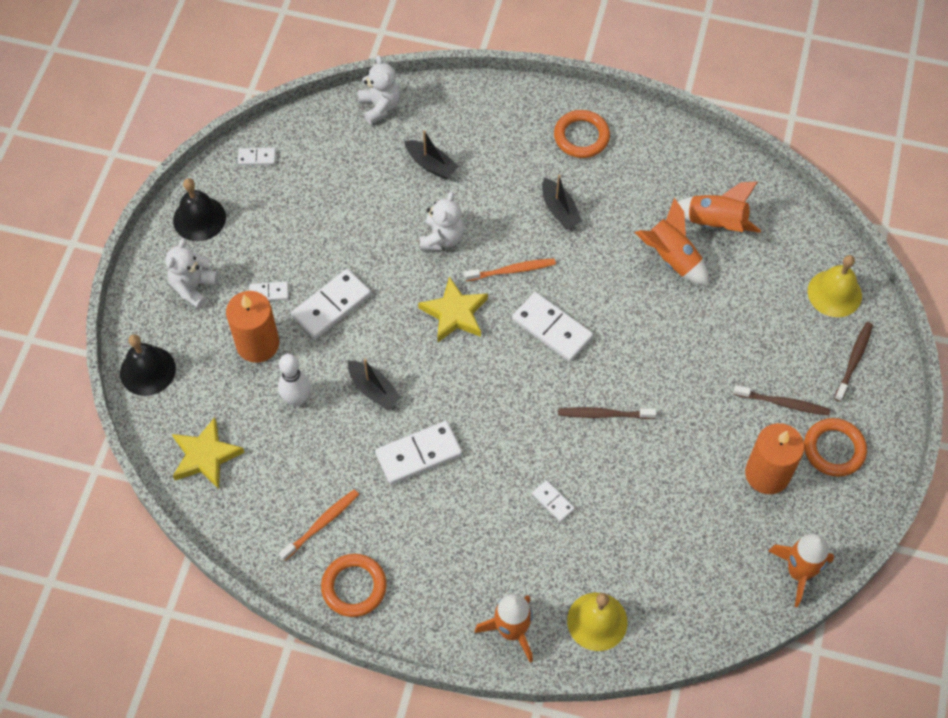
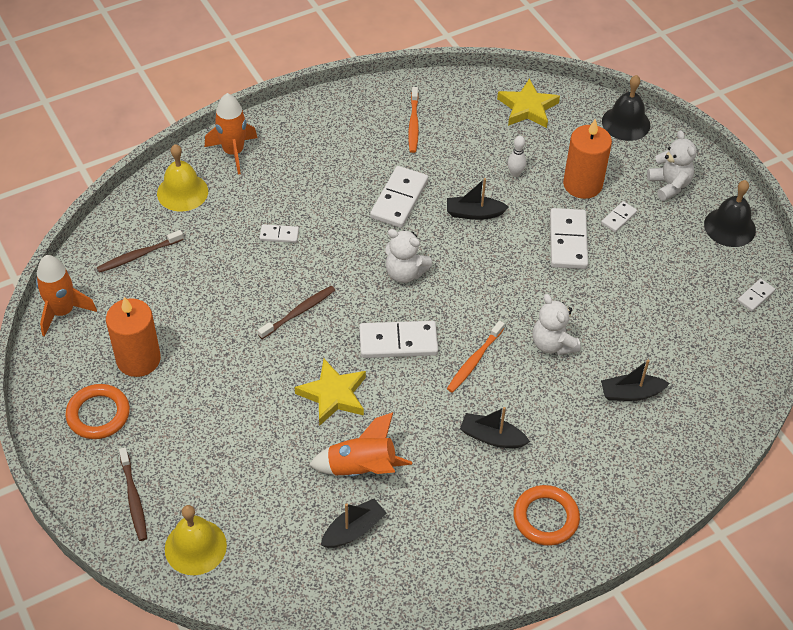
camera: 135 degrees right, 10 degrees down
(297, 399) = (515, 173): white bowling pin -> white bowling pin, size x0.65
(354, 587) = (355, 109): orange ring -> none
(380, 106) = (729, 408): white teddy bear -> white teddy bear (405, 273)
(454, 313) = (479, 299): yellow star -> yellow star (333, 395)
(716, 223) = (353, 530): orange rocket -> black boat
(783, 403) = (166, 420): brown toothbrush -> brown toothbrush (138, 255)

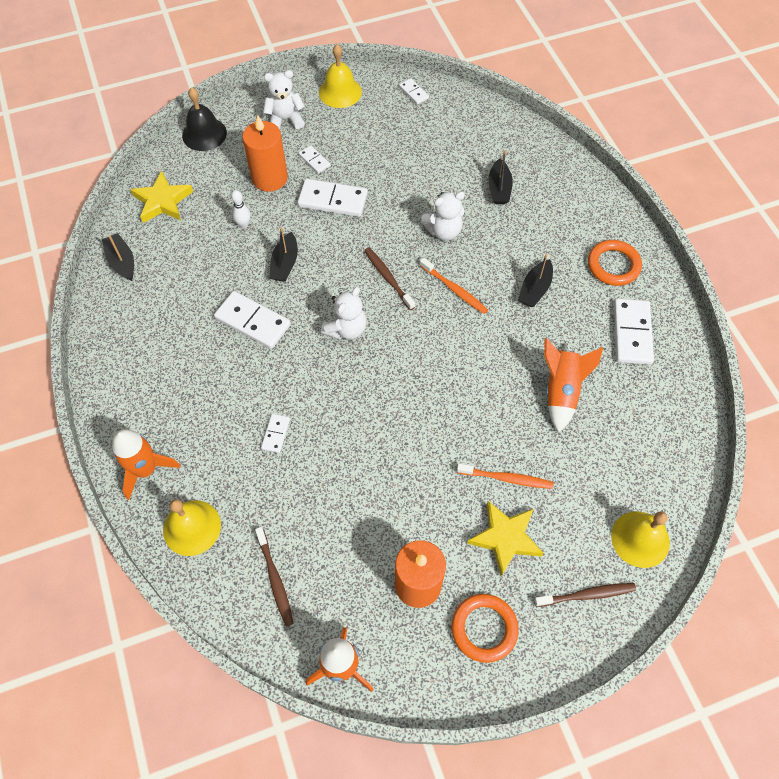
camera: 80 degrees left, 10 degrees up
(299, 312) = (379, 425): brown toothbrush -> brown toothbrush (388, 277)
(333, 395) = (480, 405): yellow star -> yellow star (505, 538)
(353, 530) = (623, 405): black boat -> black boat (122, 262)
(398, 342) = (426, 345): white domino -> white domino (632, 333)
(413, 124) = (156, 296): orange toothbrush -> orange toothbrush (507, 478)
(729, 227) = (340, 92): black bell -> yellow bell

